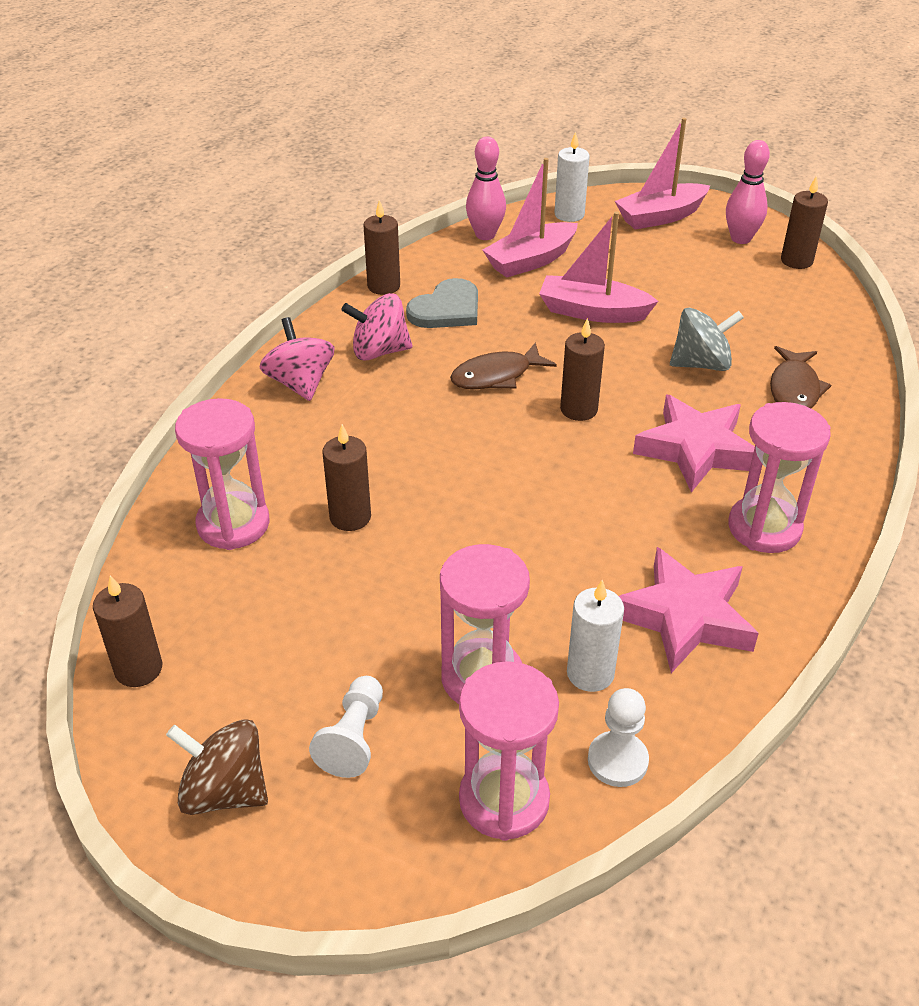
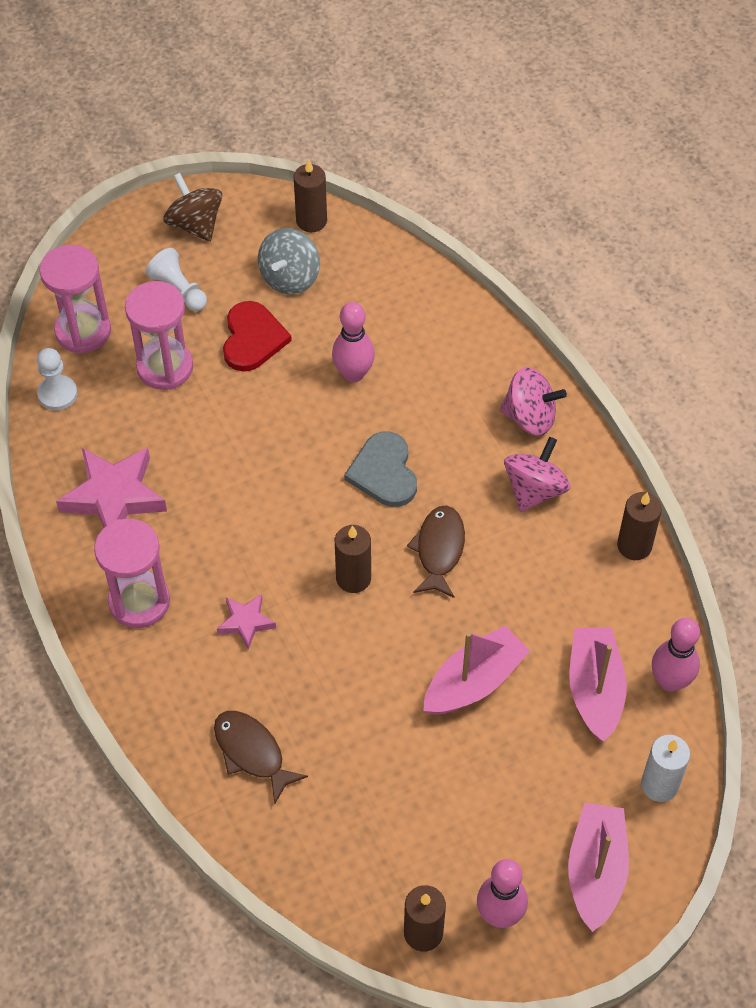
camera: 125 degrees right, 15 degrees up
(225, 791) = (195, 224): brown spinning top -> brown spinning top turned 90 degrees counterclockwise
(233, 524) = (399, 311): pink hourglass -> none
(350, 517) = (353, 374): brown candle -> pink bowling pin
(371, 622) = (252, 338): none -> red heart
(447, 309) = (562, 572): grey heart -> grey heart (384, 472)
(590, 673) = (120, 420): white candle -> none
(696, 449) = (246, 622): pink star -> pink star, size x0.53
(701, 364) = (338, 709): grey spinning top -> grey spinning top (290, 278)

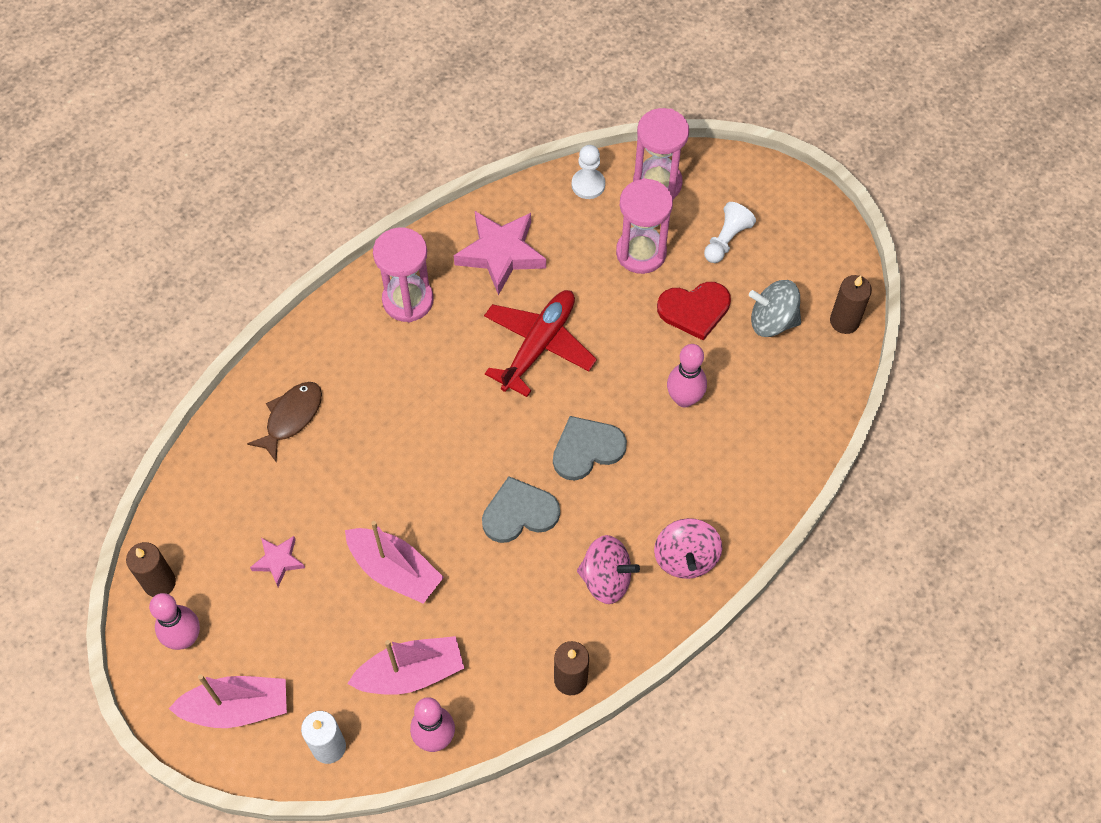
camera: 75 degrees right, 5 degrees up
(195, 224) = (803, 232): brown spinning top -> none
(245, 487) = (539, 345): none -> red plane
(246, 622) = (408, 381): pink star -> pink star (278, 561)
(353, 578) = (472, 451): brown candle -> none
(439, 550) = (519, 512): brown fish -> grey heart

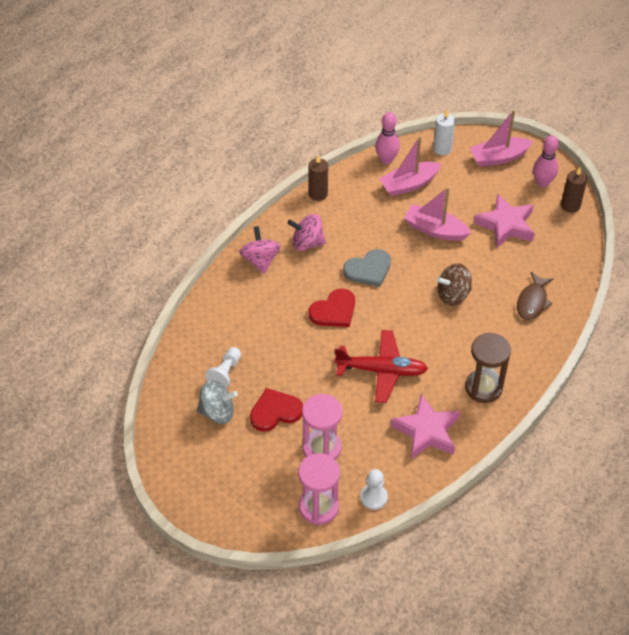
camera: 170 degrees right, 10 degrees down
(278, 561) = (506, 225): pink star -> pink star, size x1.90
(404, 447) = (453, 295): none -> brown spinning top
(408, 300) = (483, 387): pink hourglass -> brown hourglass
(539, 345) = (382, 370): red plane -> red plane turned 105 degrees counterclockwise
(587, 449) = (334, 311): grey heart -> red heart
(684, 399) = (274, 350): pink bowling pin -> none
(726, 240) = (258, 468): white pawn -> white pawn (225, 373)
(844, 321) = (164, 419): brown candle -> none

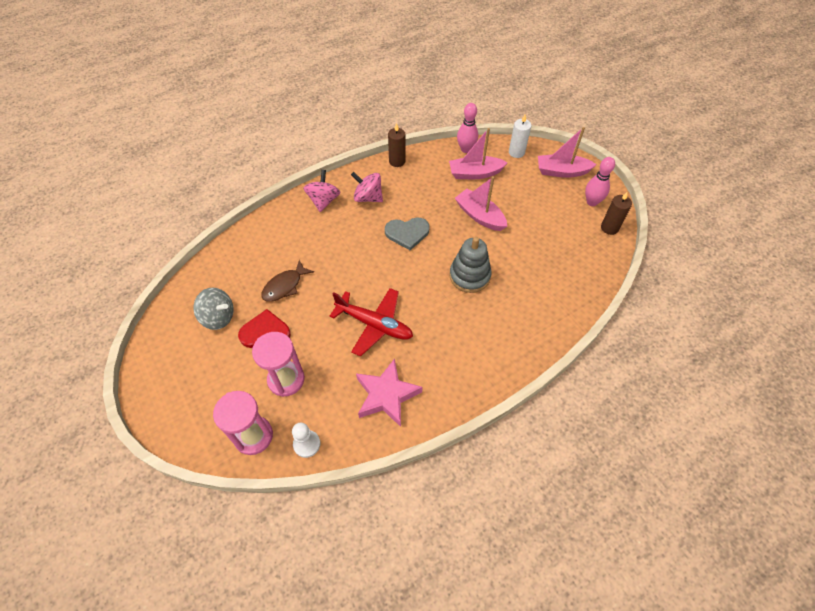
camera: 20 degrees right, 5 degrees up
(225, 373) = (244, 285): white pawn -> none
(334, 311) = (361, 259): red heart -> none
(453, 295) = (469, 276): brown spinning top -> grey stacking toy
(483, 387) = (458, 370): brown hourglass -> none
(506, 225) = (544, 229): pink star -> none
(532, 302) = (539, 303): brown fish -> brown fish (284, 286)

